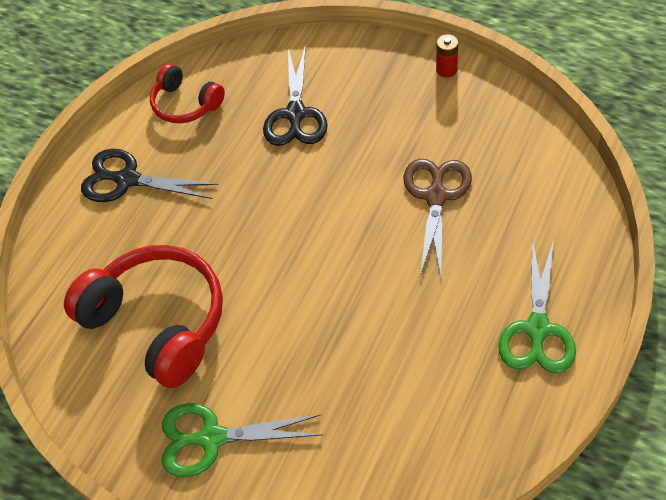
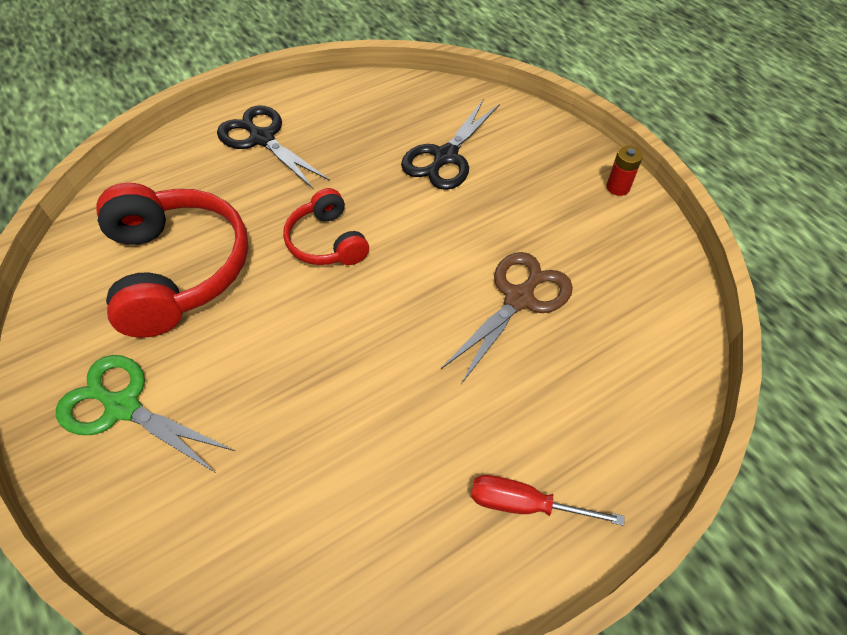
camera: 25 degrees right, 0 degrees up
(185, 104) = (360, 104): red headphones -> red headphones (327, 242)
(537, 329) = (524, 504): green scissors -> red screwdriver

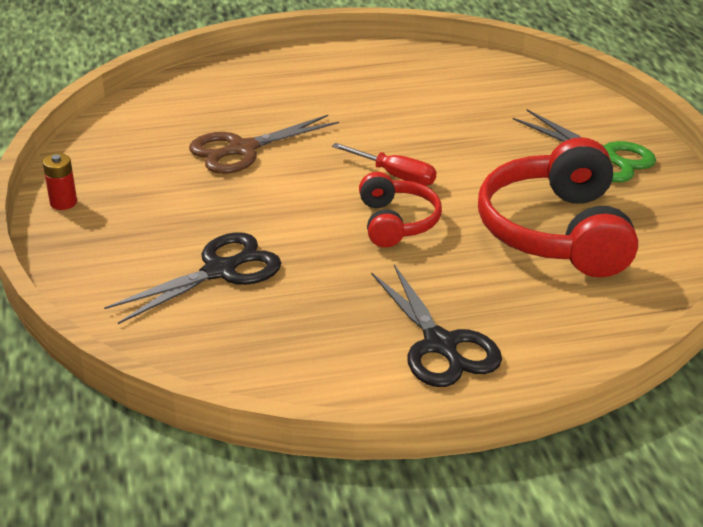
camera: 160 degrees left, 20 degrees down
(524, 504) = (322, 68): red screwdriver -> red screwdriver (395, 175)

